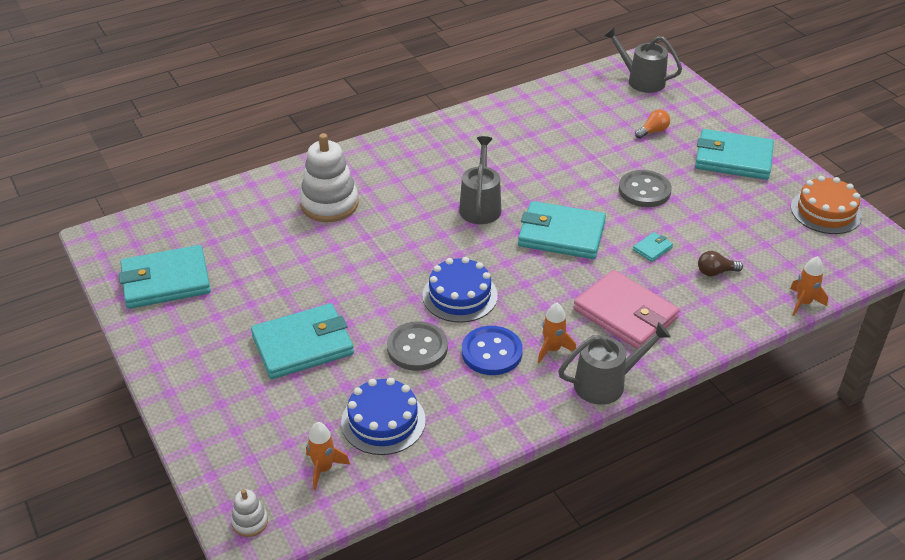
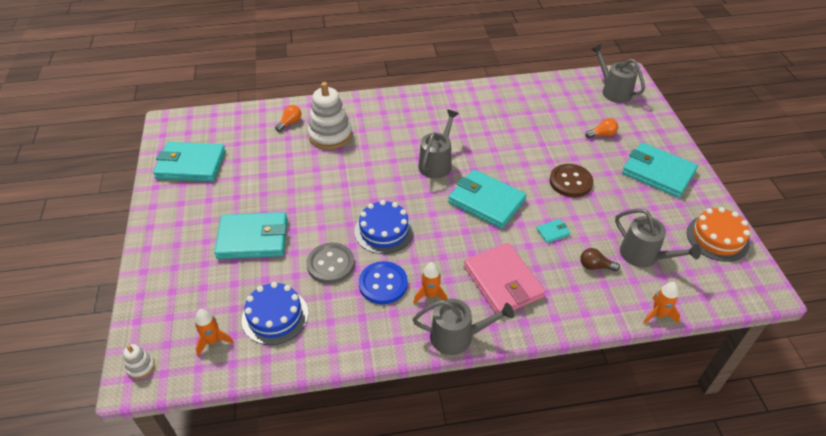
camera: 20 degrees right, 5 degrees up
(268, 201) = (290, 123): none -> orange light bulb
(644, 190) = (570, 182): grey button -> brown button
(760, 248) = (644, 256): none -> grey watering can

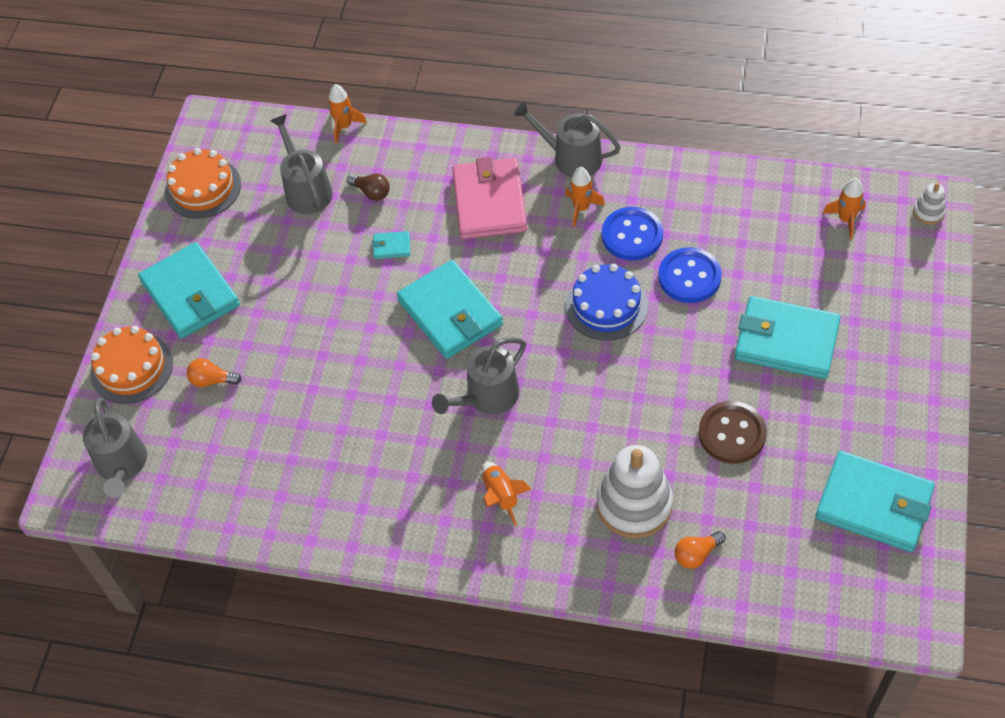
camera: 155 degrees left, 10 degrees up
(275, 316) = (770, 230): blue cake -> none
(331, 264) = (689, 277): grey button -> blue button
(405, 123) = (501, 496): none -> orange rocket
(570, 182) = (318, 312): brown button -> brown button (732, 434)
(653, 130) = (131, 368): none -> orange cake

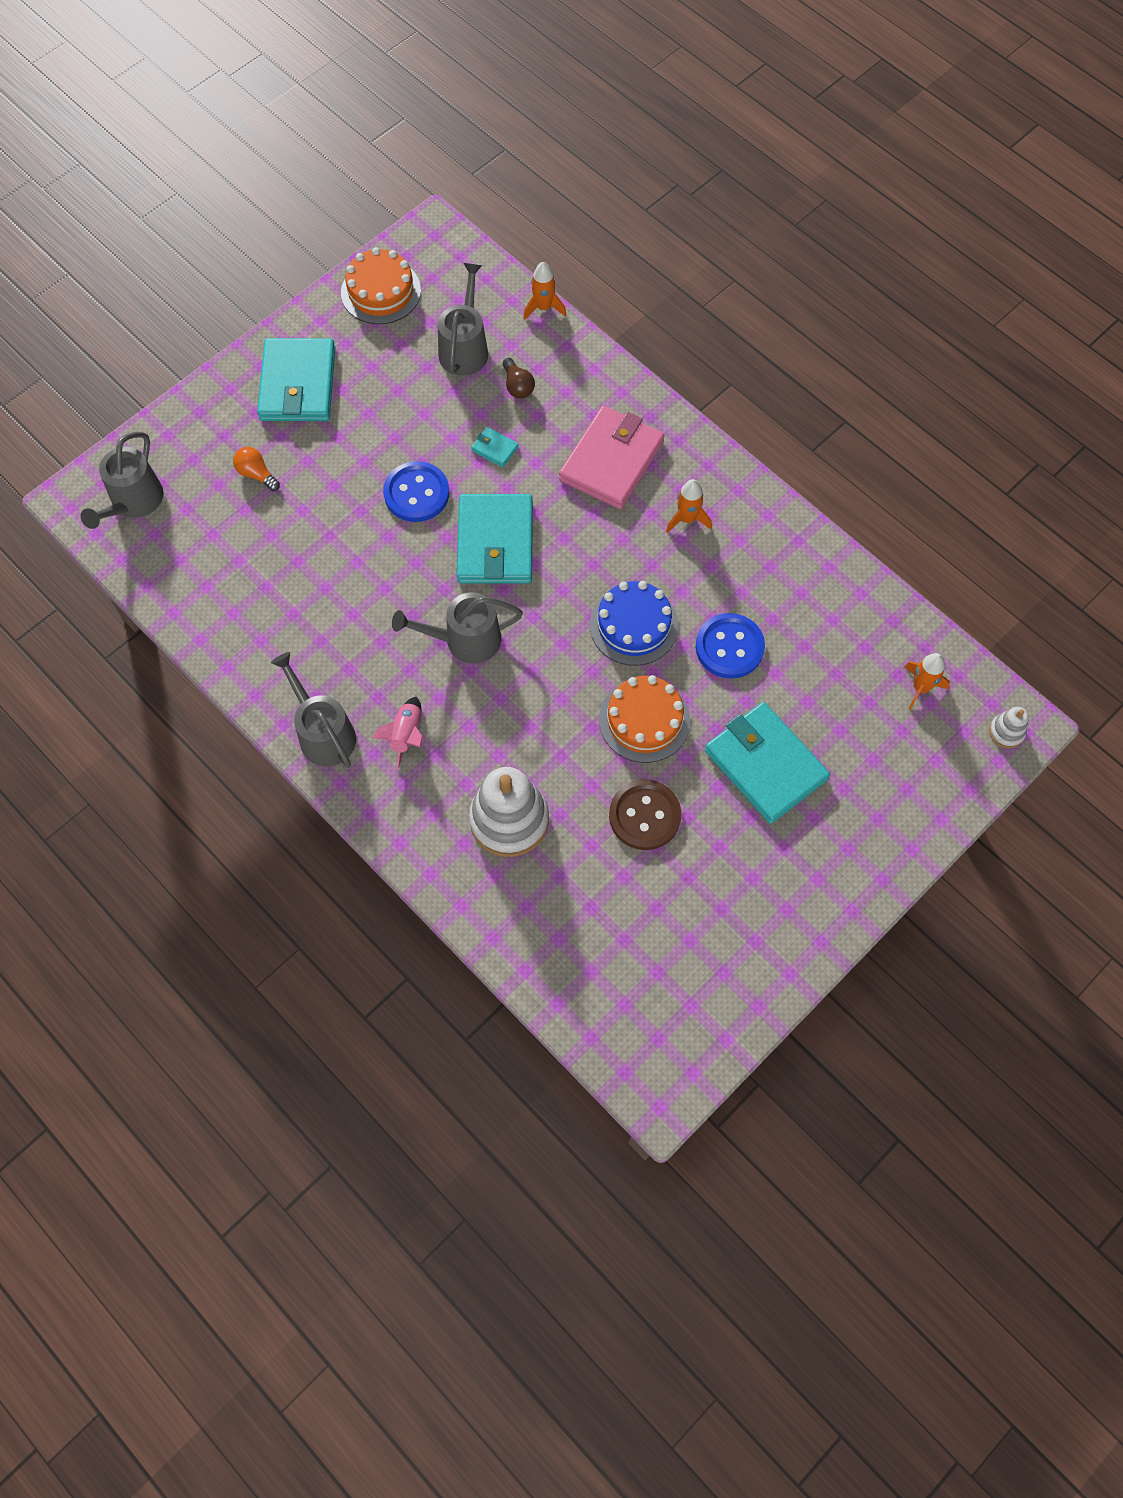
camera: 30 degrees right, 10 degrees up
(131, 368) = (203, 420): orange cake -> orange cake (644, 720)
(501, 496) = (406, 735): orange rocket -> pink rocket
(571, 158) = (718, 464): grey watering can -> grey watering can (323, 733)
(632, 235) = (711, 574): blue button -> blue button (416, 493)
(696, 554) = (524, 900): orange light bulb -> none
(873, 504) = (714, 965): turquoise wallet -> none

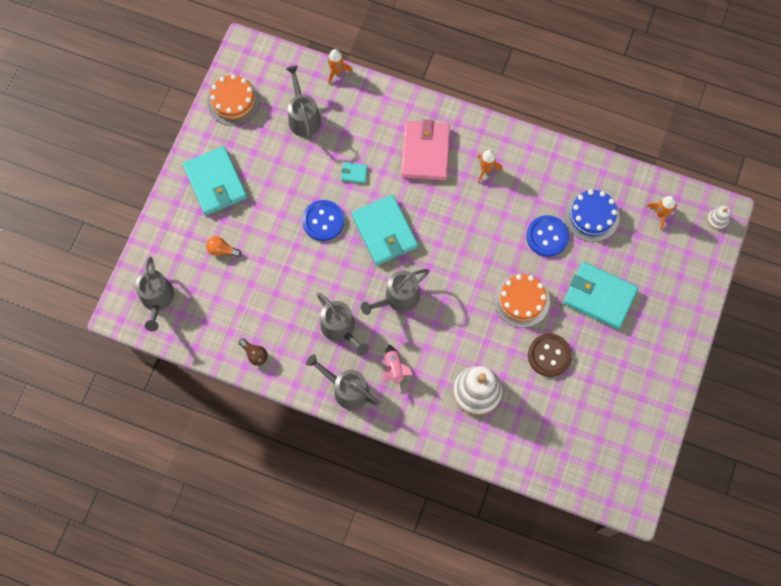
camera: 25 degrees left, 5 degrees up
(360, 647) = (340, 329): none -> grey watering can
(517, 386) = (347, 128): brown light bulb -> brown light bulb (255, 354)
(634, 625) = (488, 247): blue cake -> blue cake (592, 216)

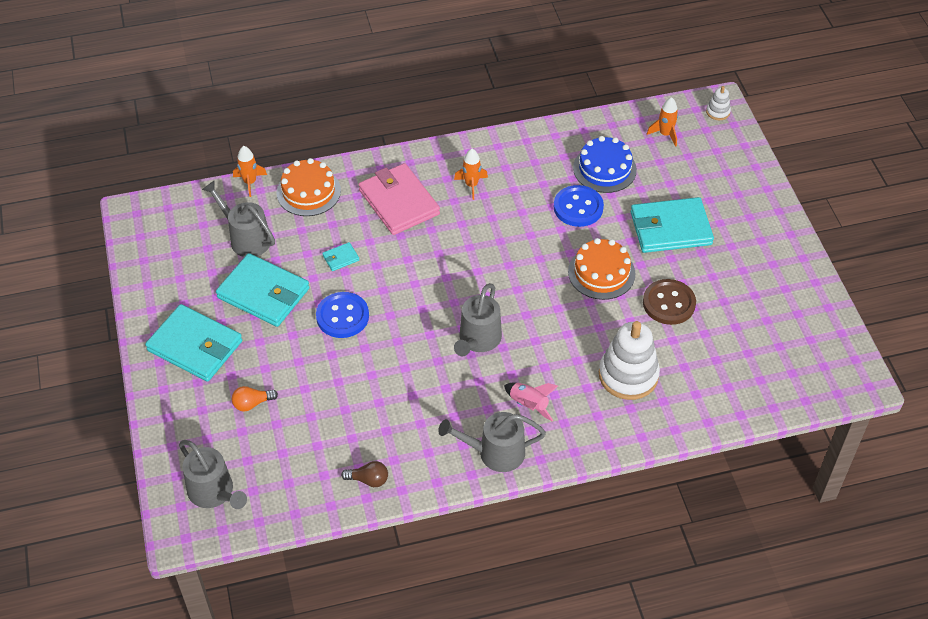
camera: 35 degrees left, 20 degrees down
(233, 101) = (157, 264): orange cake -> orange cake (308, 192)
(340, 329) = (442, 401): grey watering can -> none
(384, 231) = (414, 290): turquoise wallet -> turquoise wallet (263, 293)

